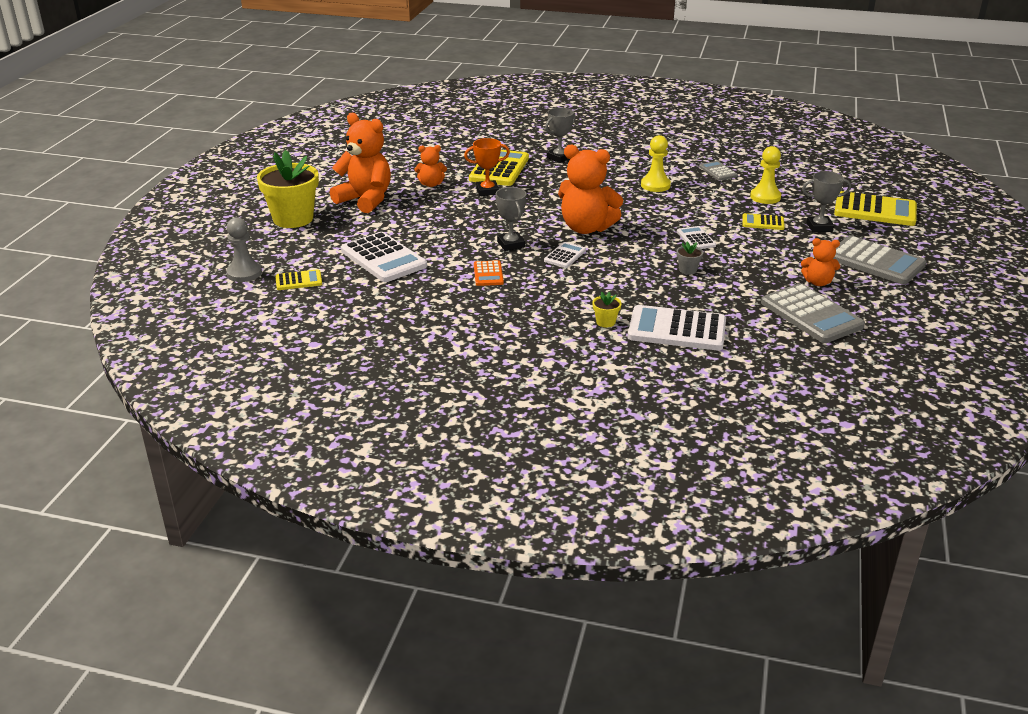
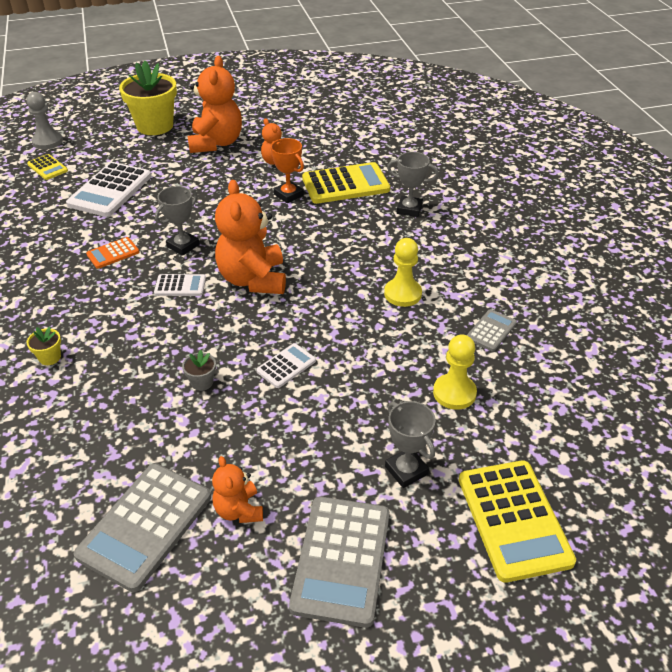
camera: 60 degrees right, 10 degrees up
(677, 329) = (55, 414): white calculator -> none
(763, 222) = (376, 411): yellow calculator -> none

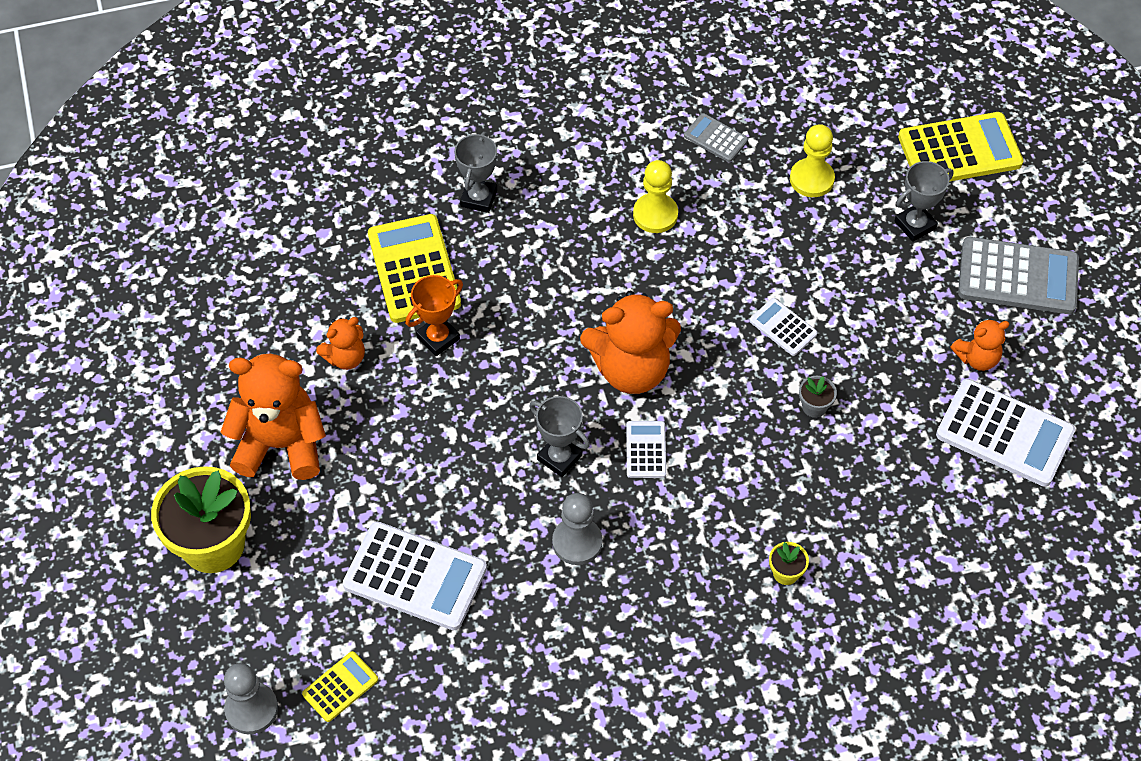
camera: 90 degrees left, 15 degrees up
(113, 253) = (577, 542): orange calculator -> grey pawn
(145, 526) = (1004, 433): grey calculator -> white calculator

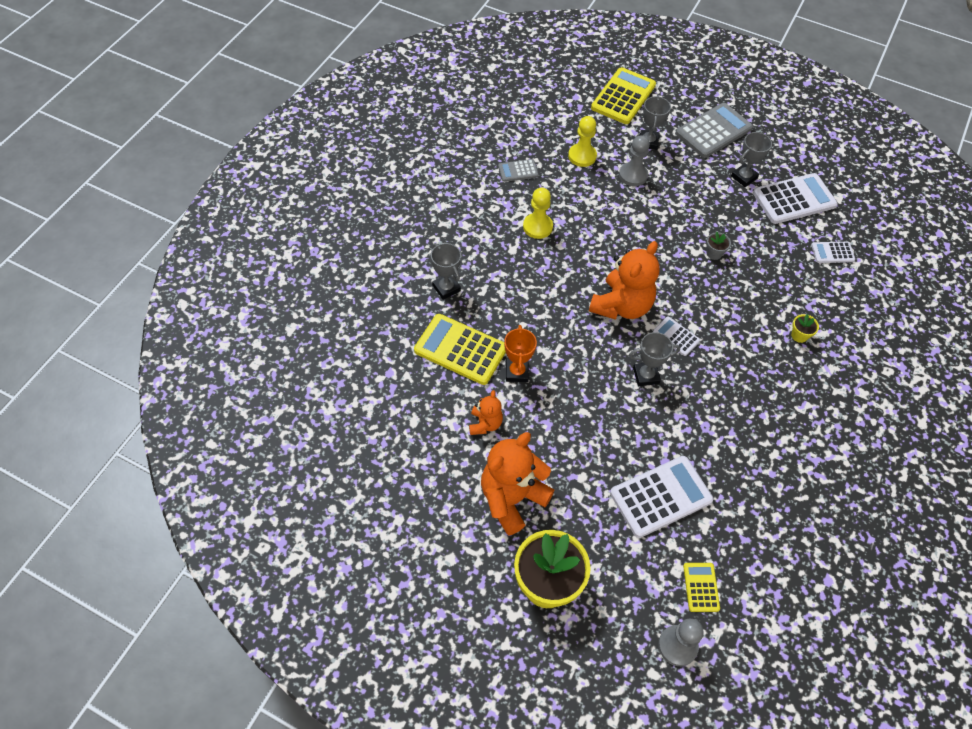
camera: 50 degrees left, 0 degrees up
(577, 542) = (705, 407): grey pawn -> grey pawn (633, 175)
(783, 327) = (656, 230): white calculator -> white calculator (832, 253)
(977, 358) = (744, 177): orange teddy bear -> grey trophy

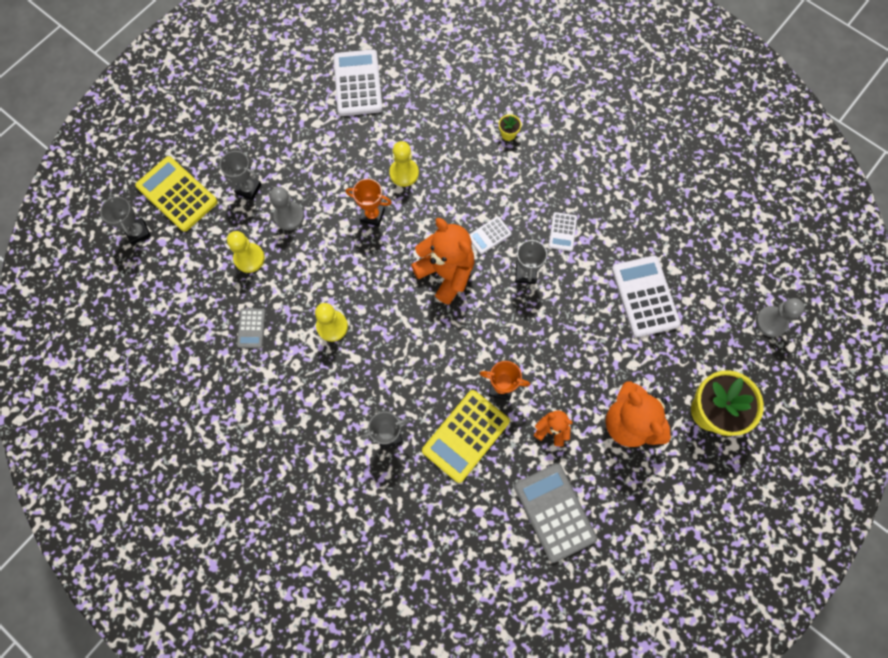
camera: 75 degrees left, 15 degrees up
(659, 236) = (372, 215): none -> orange trophy
(701, 587) = (726, 289): yellow calculator -> none
(713, 131) = (252, 123): grey calculator -> grey calculator (554, 512)
(714, 253) = (404, 173): grey flower pot -> yellow pawn
(744, 177) = (319, 117): grey trophy -> grey trophy (138, 232)
(832, 253) = (426, 75): white calculator -> white calculator (562, 232)

